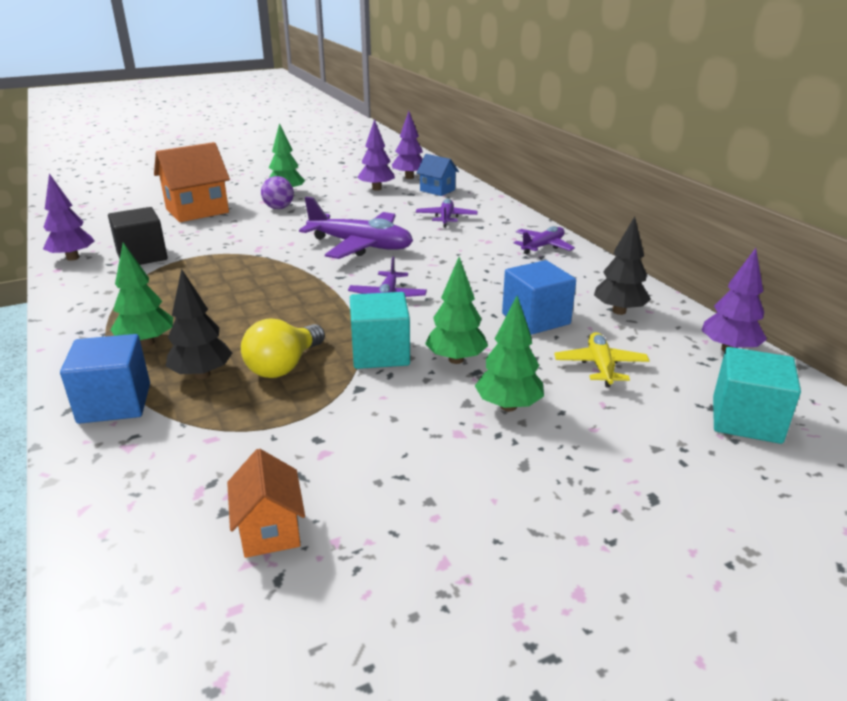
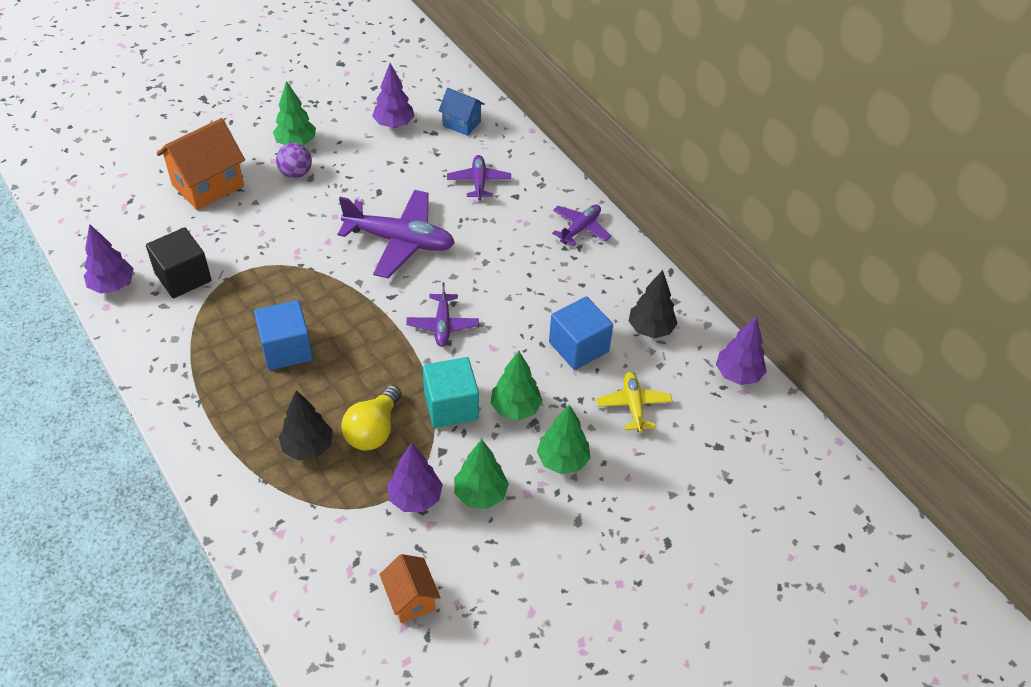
camera: 10 degrees left, 20 degrees up
(115, 403) = (248, 488): blue cube -> blue cube (286, 349)
(146, 343) = (243, 410): green tree -> green tree (480, 494)
(409, 177) = (426, 96): purple tree -> purple tree (415, 498)
(746, 420) = (740, 458): turquoise cube -> none

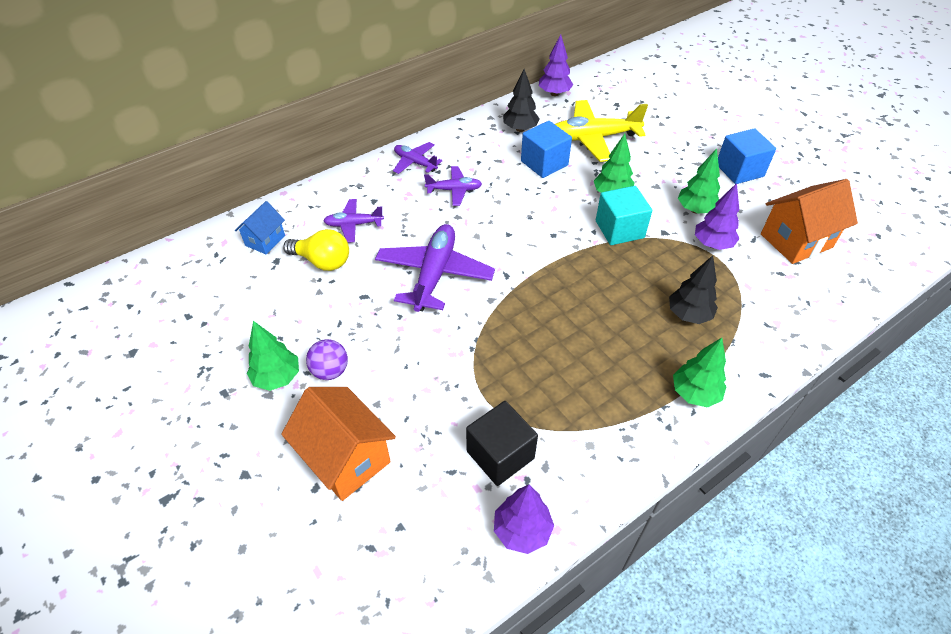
camera: 90 degrees left, 0 degrees up
(286, 349) = (584, 345): blue cube -> blue cube (739, 170)
(373, 430) = (657, 274): yellow light bulb -> yellow light bulb (322, 261)
(394, 124) = (257, 293): purple tree -> none
(411, 599) = (796, 240): orange house -> orange house, size x1.74
(442, 325) = (535, 239): purple plane -> purple plane (454, 190)
(562, 460) = (651, 170): green tree -> green tree (694, 393)
(633, 406) = (593, 138): yellow plane -> yellow plane, size x1.81

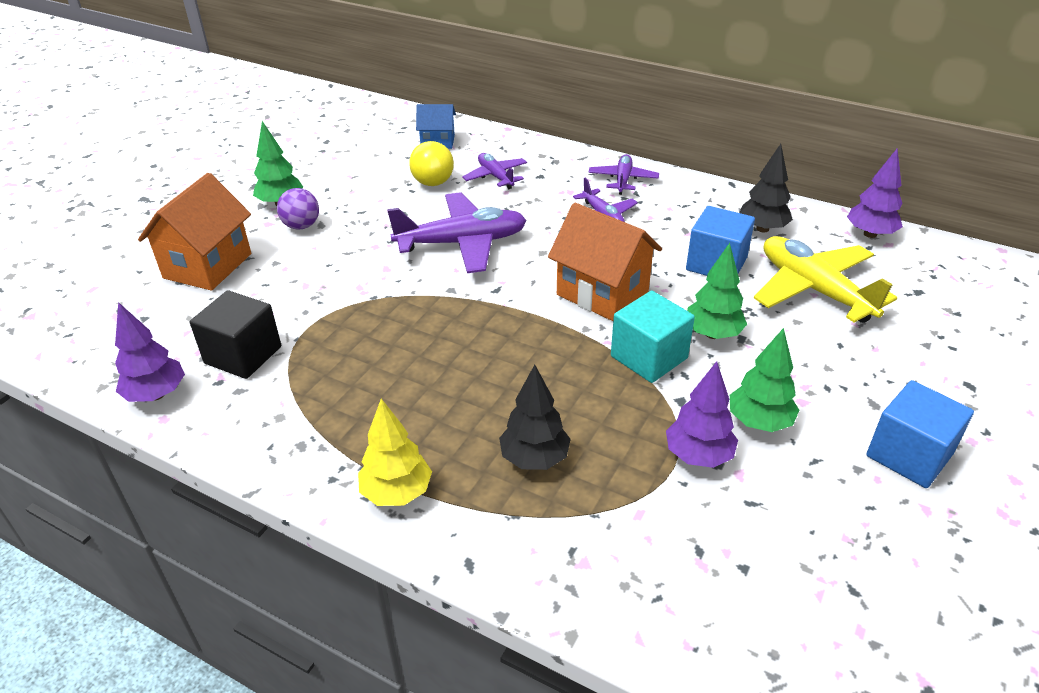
camera: 65 degrees right, 10 degrees down
(694, 393) = (397, 492): green tree -> yellow tree
(796, 240) = (796, 559): orange house -> orange house (602, 293)

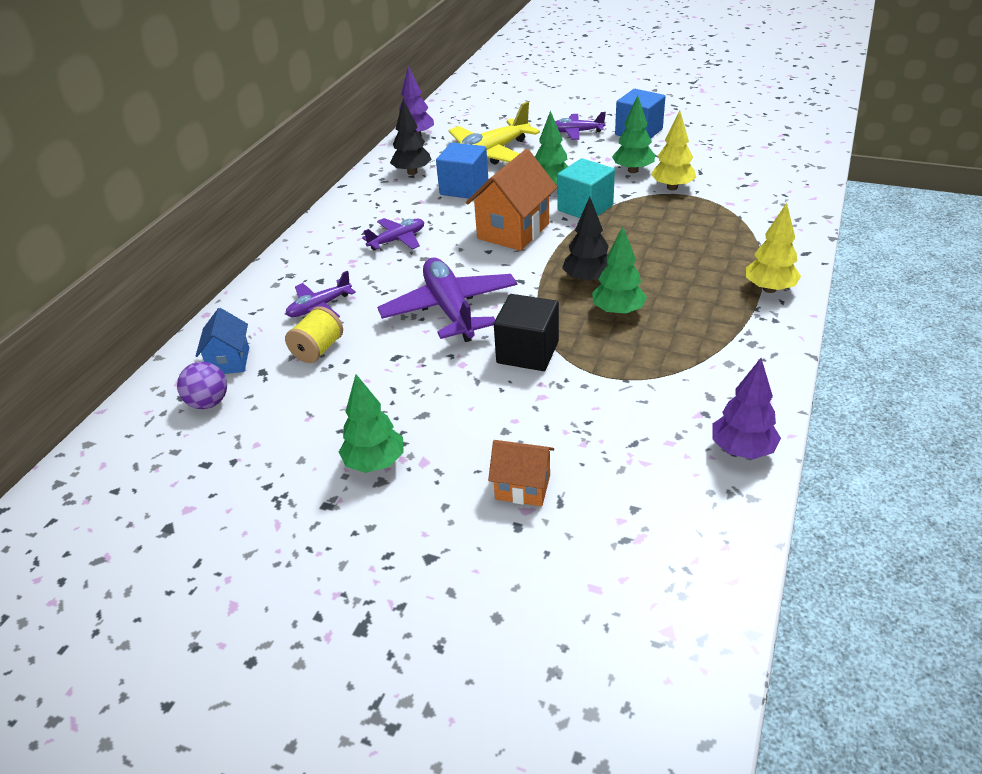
camera: 95 degrees left, 0 degrees up
(208, 266) = (522, 487): orange house -> orange house, size x0.57
(243, 355) = (663, 408): black cube -> black cube (527, 352)
(301, 226) = (427, 430): purple ball -> purple ball (209, 402)
(408, 350) = (618, 312): none -> green tree
(433, 177) = (318, 350): yellow light bulb -> yellow spool
(534, 458) = (706, 240): black tree -> black tree (587, 280)
(623, 180) = (332, 235): purple plane -> purple plane (576, 132)
(698, 456) = (672, 187): purple tree -> yellow tree

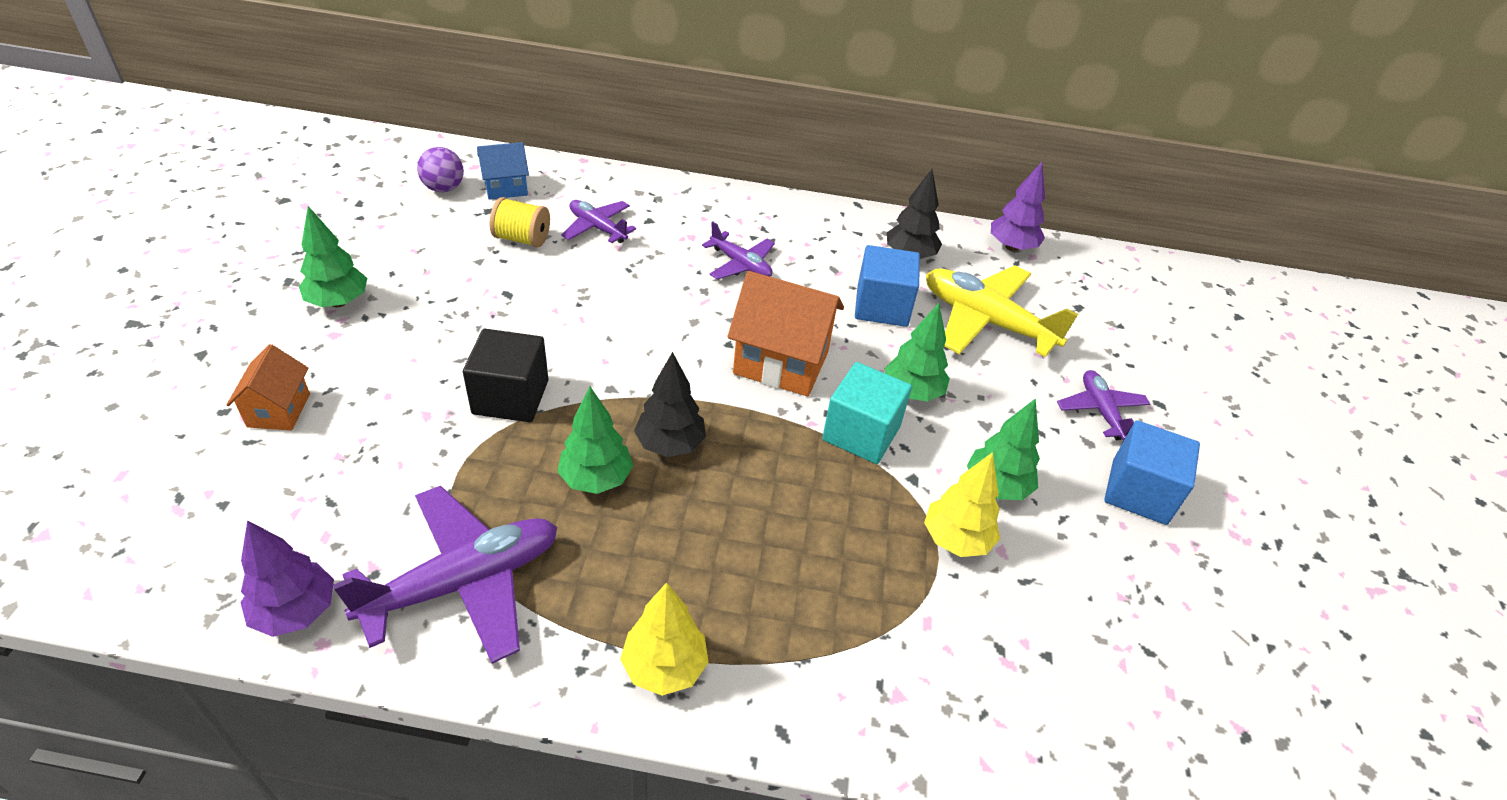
camera: 70 degrees right, 5 degrees up
(450, 309) = (597, 324): purple plane -> purple plane (463, 583)

